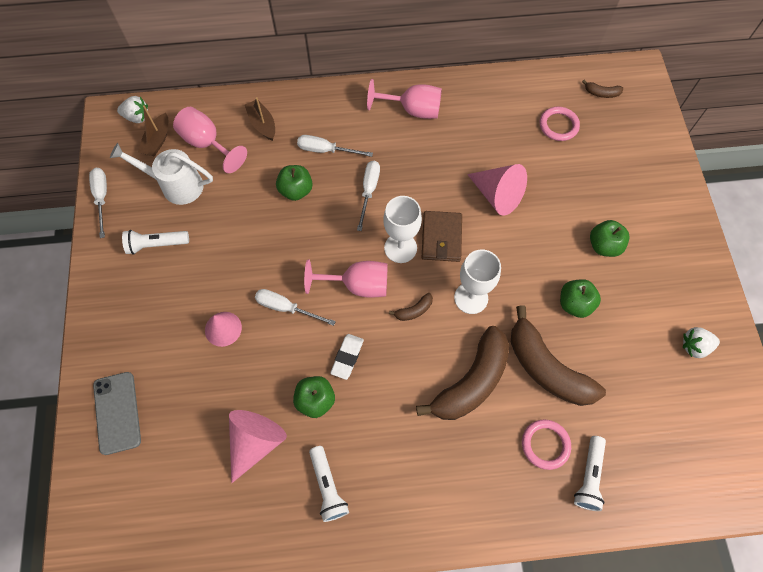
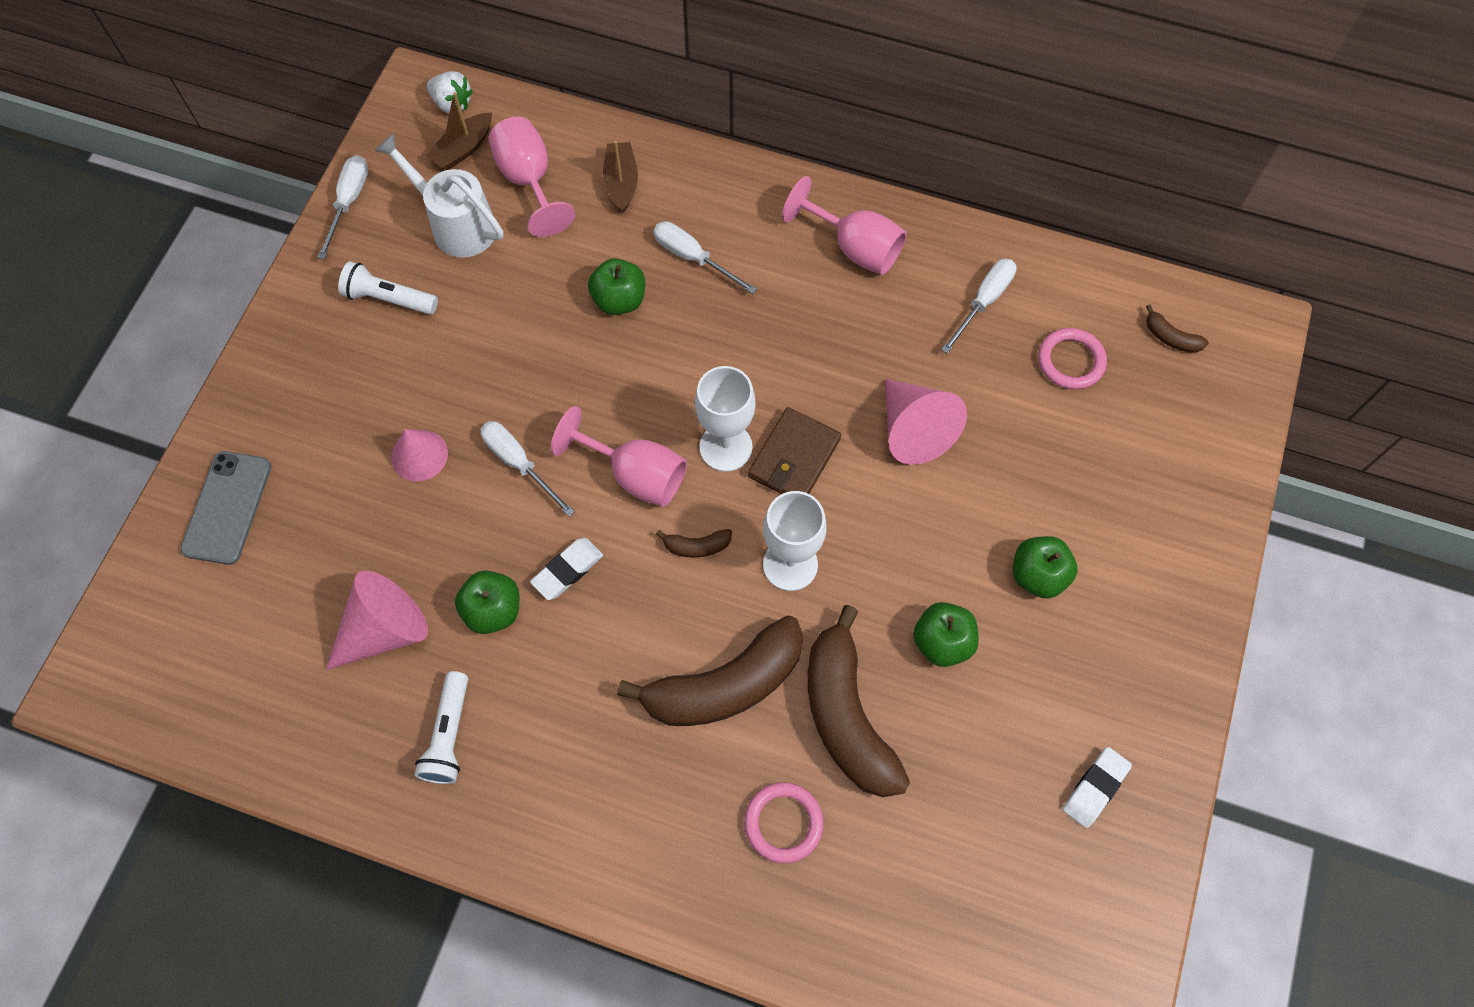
camera: 25 degrees right, 0 degrees up
(369, 191) = (724, 344): white screwdriver -> white screwdriver (983, 302)
(589, 476) = (822, 898): white flashlight -> none
(694, 346) = (1095, 788): white strawberry -> white eraser

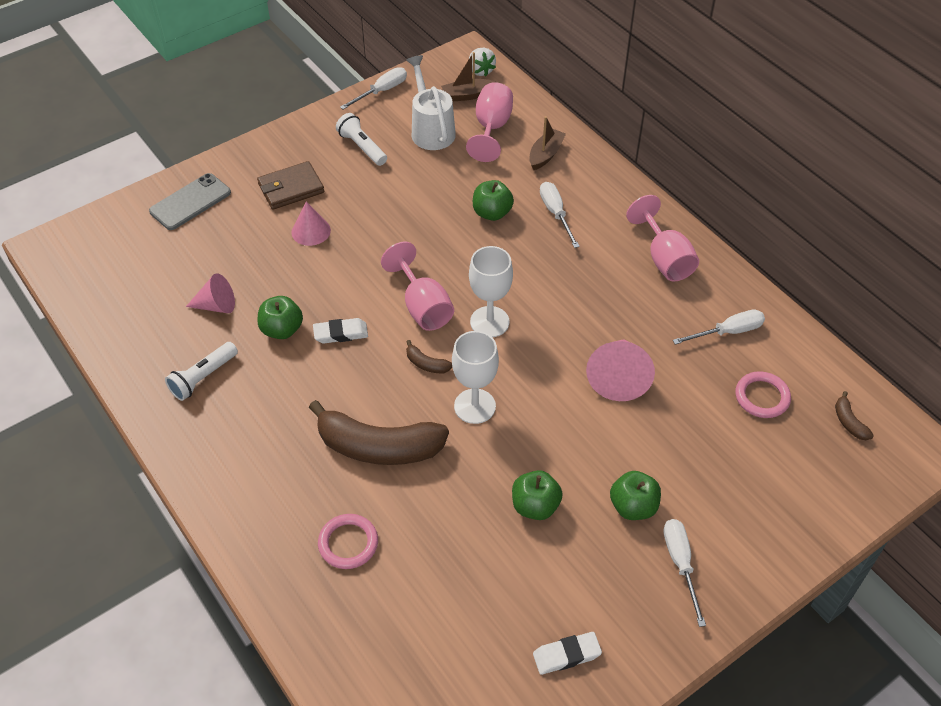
camera: 35 degrees right, 15 degrees down
(384, 630) = (216, 305): pink cone -> pink cone, size x0.66
(519, 464) = (361, 265): white screwdriver -> white screwdriver (680, 564)
(794, 458) = (527, 350): brown wallet -> brown wallet (291, 188)
(846, 715) = (438, 509): brown banana -> none

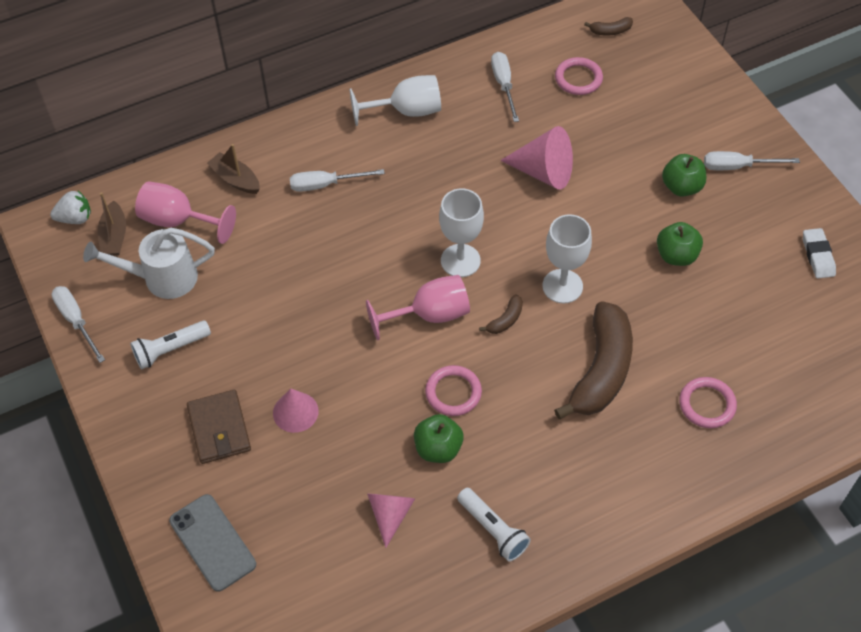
camera: 80 degrees left, 5 degrees up
(341, 333) = (453, 392): white eraser -> pink ring
(492, 213) = (310, 238): green apple -> none
(664, 259) = (407, 111): pink goblet -> white goblet

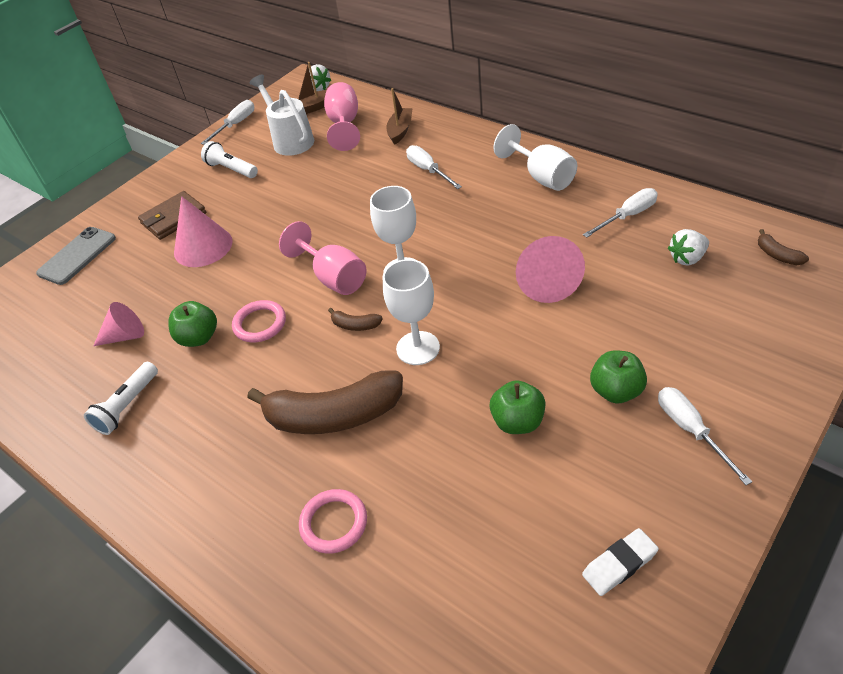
camera: 70 degrees right, 10 degrees down
(295, 412) = (203, 246): pink cone -> pink cone, size x1.52
(578, 78) = (687, 258): pink ring -> white strawberry

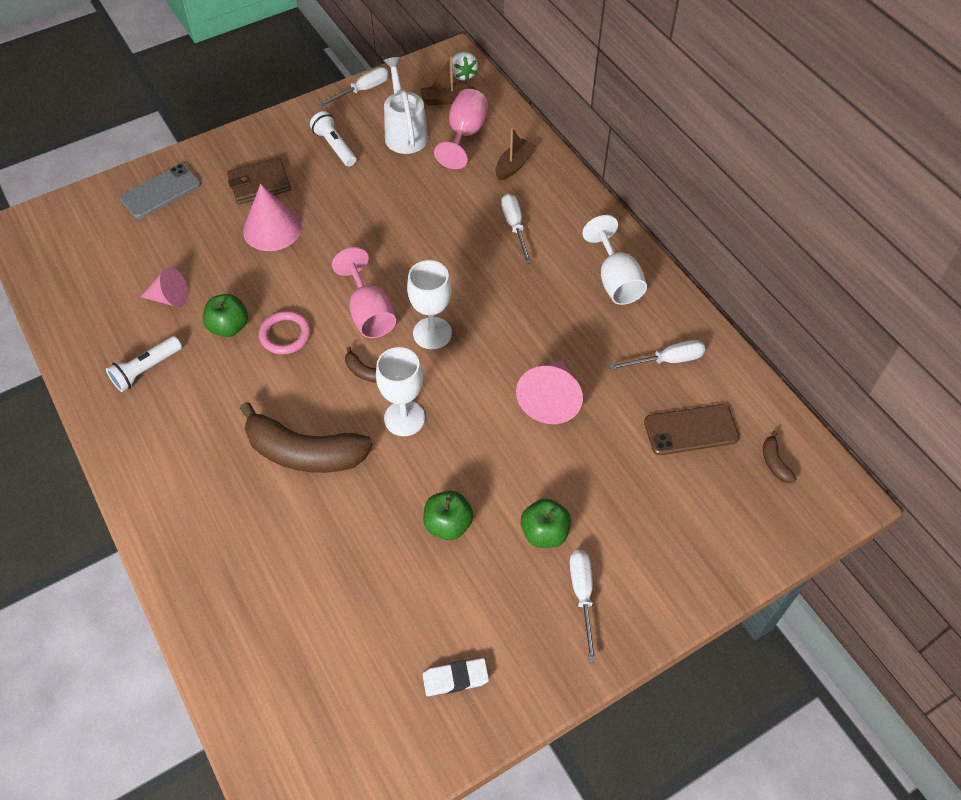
camera: 15 degrees right, 10 degrees up
(334, 523) = (260, 547): pink ring -> none
(687, 258) = (691, 430): white strawberry -> brown phone

